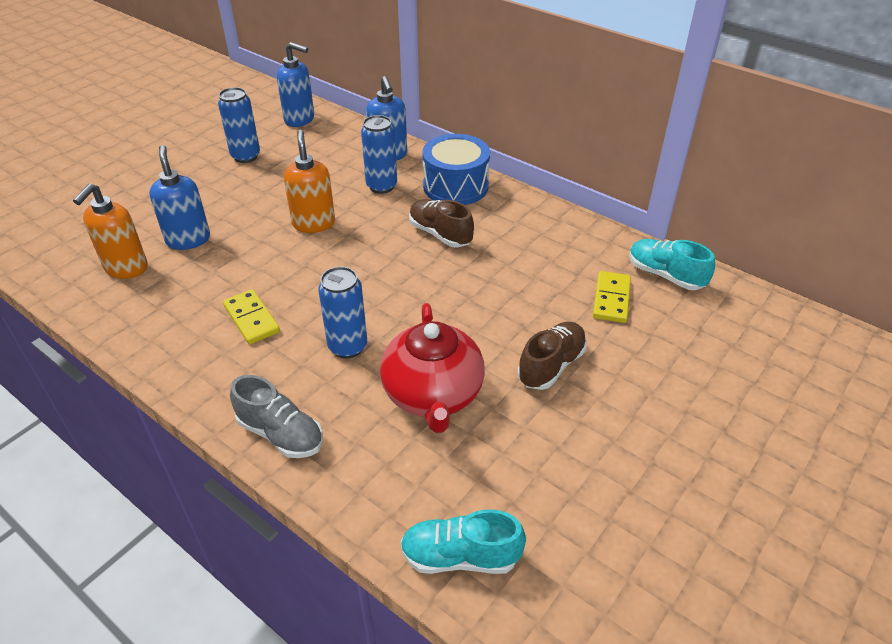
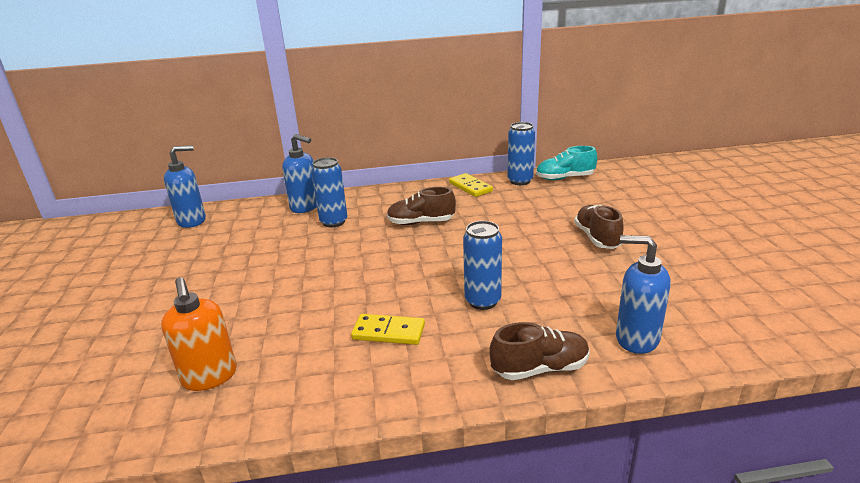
camera: 45 degrees left, 15 degrees down
(188, 239) = (235, 326): blue soap dispenser -> blue soap dispenser (636, 338)
(245, 156) = (185, 259): blue can -> blue can (520, 181)
(280, 434) = (540, 368): grey shoe -> brown shoe
(313, 223) = (324, 262): orange soap dispenser -> none
(433, 395) = (575, 287): red teapot -> none
(455, 186) = (383, 199): blue drum -> none
(460, 556) = (736, 337): turquoise shoe -> none
(611, 299) = (563, 199): yellow domino -> yellow domino (470, 187)

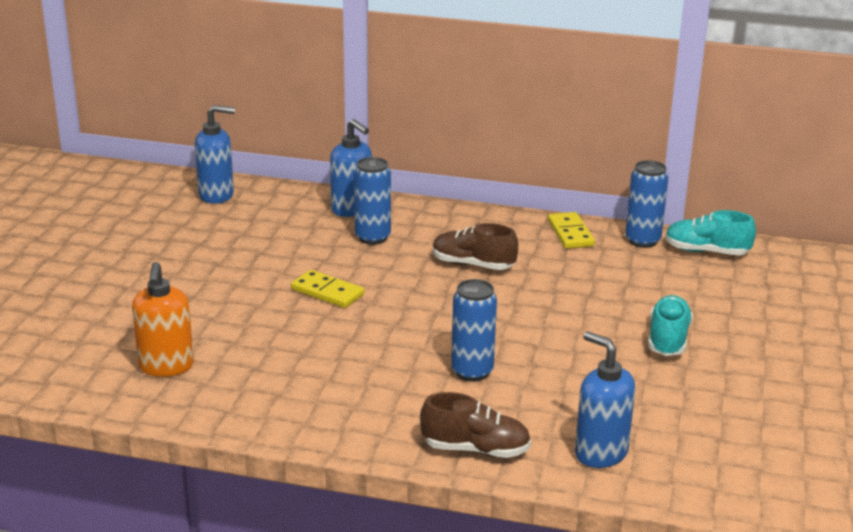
camera: 20 degrees right, 0 degrees up
(388, 332) = (353, 374): yellow domino -> yellow domino (327, 292)
(597, 238) = (668, 339): brown shoe -> turquoise shoe

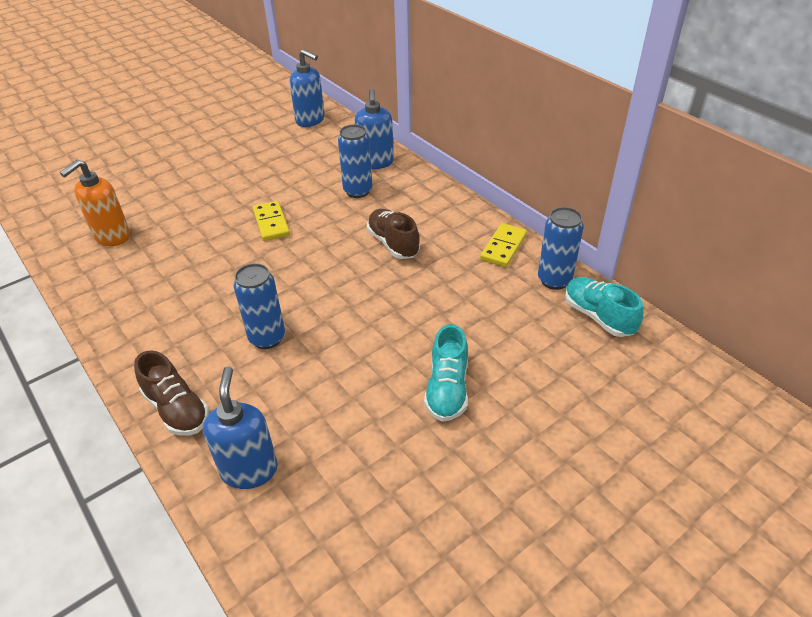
camera: 40 degrees right, 15 degrees up
(668, 339) = (447, 389): turquoise shoe -> turquoise shoe turned 135 degrees clockwise

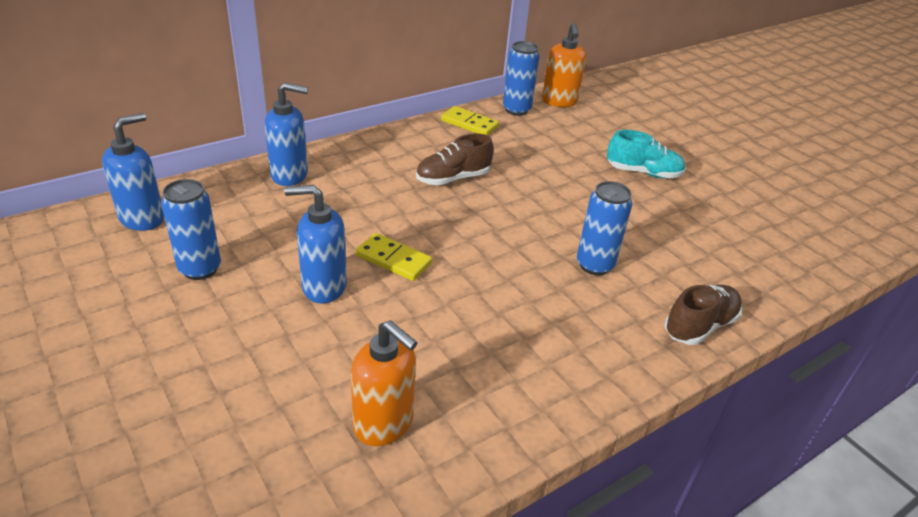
camera: 90 degrees left, 5 degrees down
(249, 470) = (752, 276): blue soap dispenser -> blue soap dispenser (323, 287)
(271, 223) = (393, 260): yellow domino -> yellow domino turned 45 degrees clockwise
(358, 191) = (347, 192): blue can -> blue can (200, 269)
(598, 316) = (559, 101): turquoise shoe -> orange soap dispenser

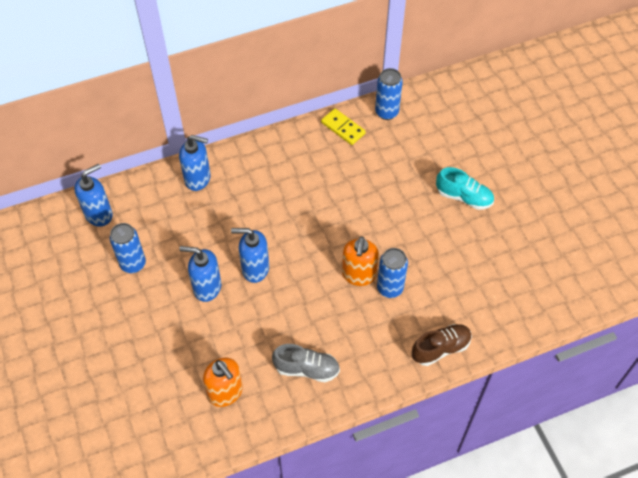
camera: 15 degrees right, 20 degrees up
(393, 260) = (255, 268): yellow domino -> blue soap dispenser
(453, 178) = (314, 192): brown shoe -> none
(511, 373) = (306, 369): none -> grey shoe
(559, 101) = (427, 103): orange soap dispenser -> orange soap dispenser (359, 275)

